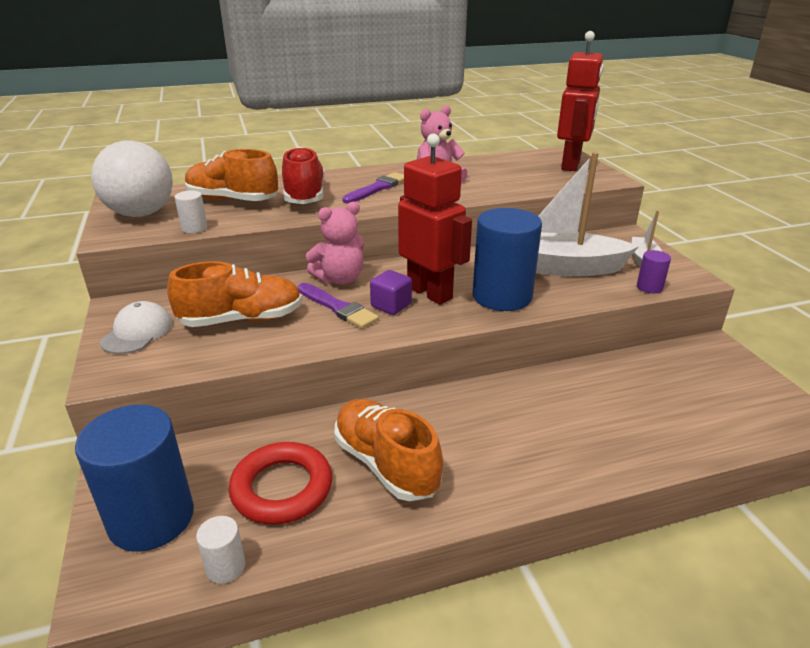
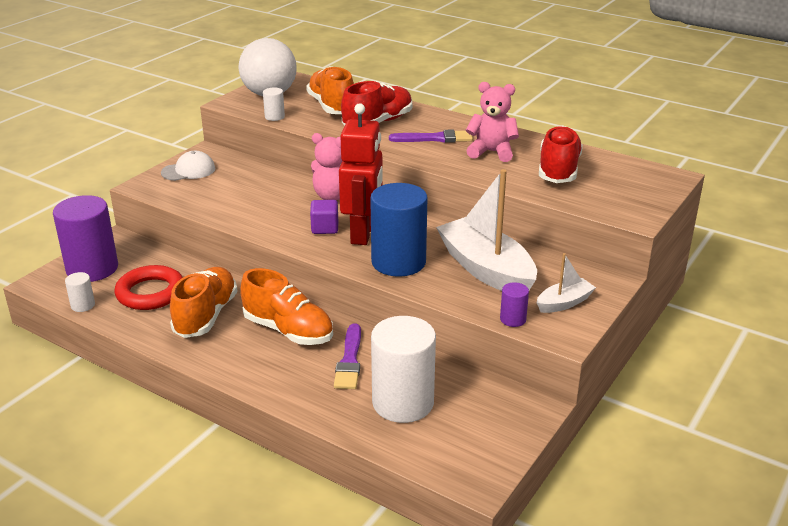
camera: 50 degrees right, 0 degrees up
(151, 518) = (92, 268): blue cylinder -> purple cylinder
(242, 320) = (240, 191): orange shoe -> orange shoe (288, 330)
(338, 308) = (296, 212): purple brush -> purple brush (349, 360)
(504, 173) = (558, 170): none -> red shoe
(571, 165) = (640, 190): red robot -> none
(663, 405) = (403, 402): none -> white cylinder

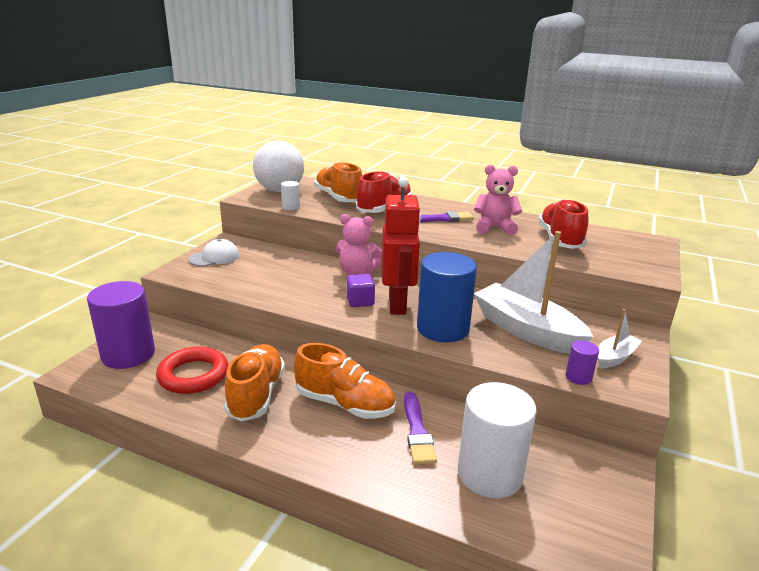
camera: 10 degrees left, 5 degrees down
(83, 305) = (123, 393): white cylinder -> none

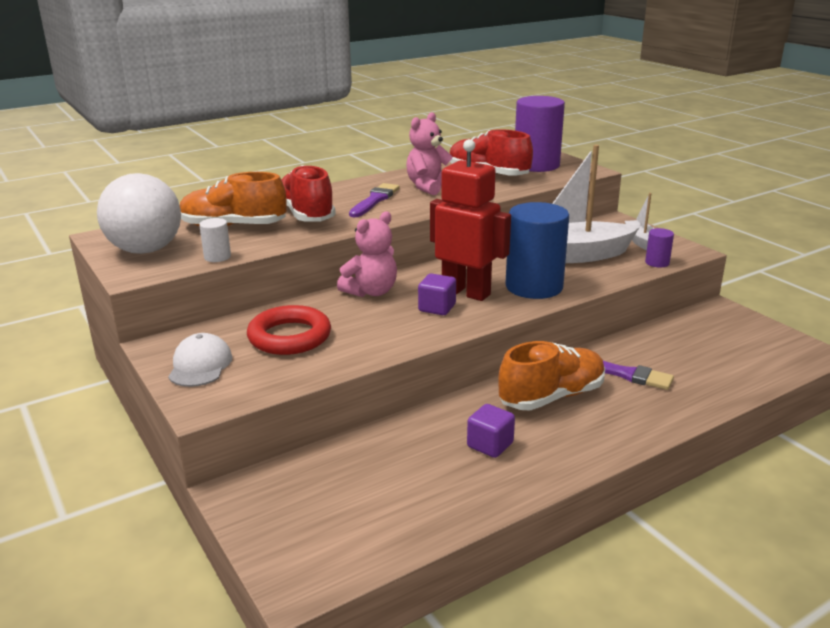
camera: 55 degrees left, 0 degrees up
(128, 354) = (300, 525): purple cylinder -> purple cylinder (536, 165)
(193, 375) = (407, 480): red ring -> red ring (289, 337)
(256, 395) = (490, 445): orange shoe -> purple cube
(490, 474) = (699, 361): white cylinder -> none

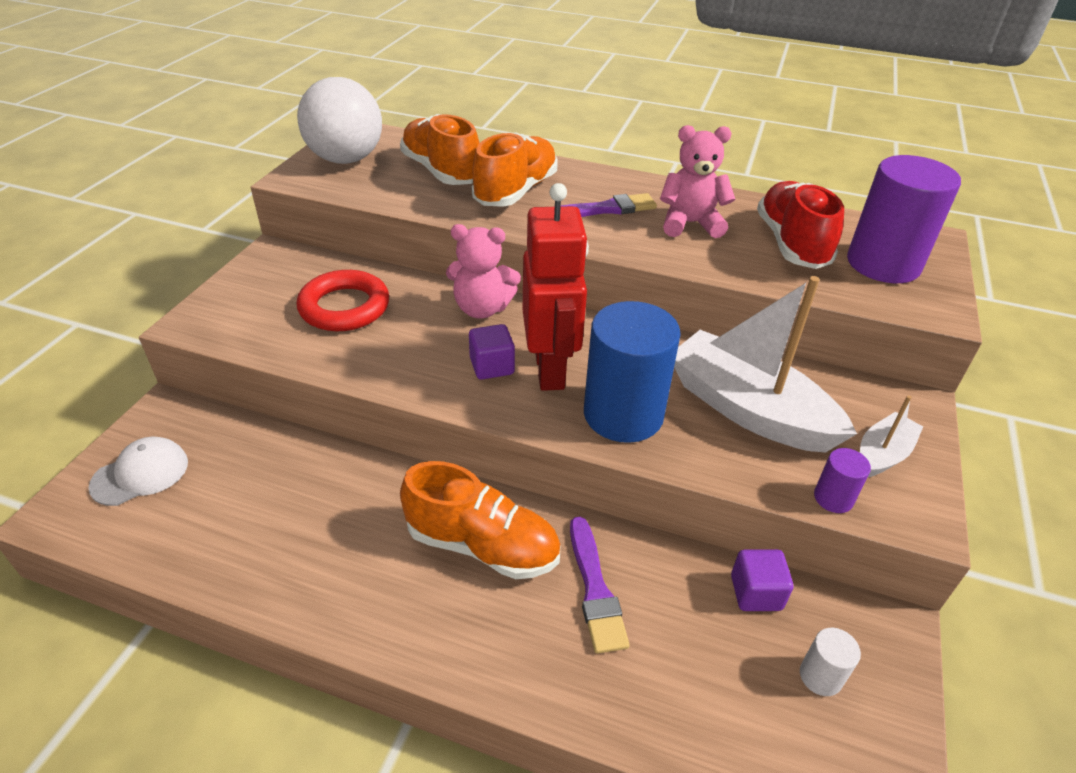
camera: 50 degrees right, 15 degrees up
(200, 365) = (255, 288): white cap -> white cap (140, 474)
(217, 257) = (367, 195): white cylinder -> white cylinder (820, 676)
(306, 215) = (516, 191): red shoe -> orange shoe
(490, 445) = (346, 538): purple cube -> purple cube (756, 593)

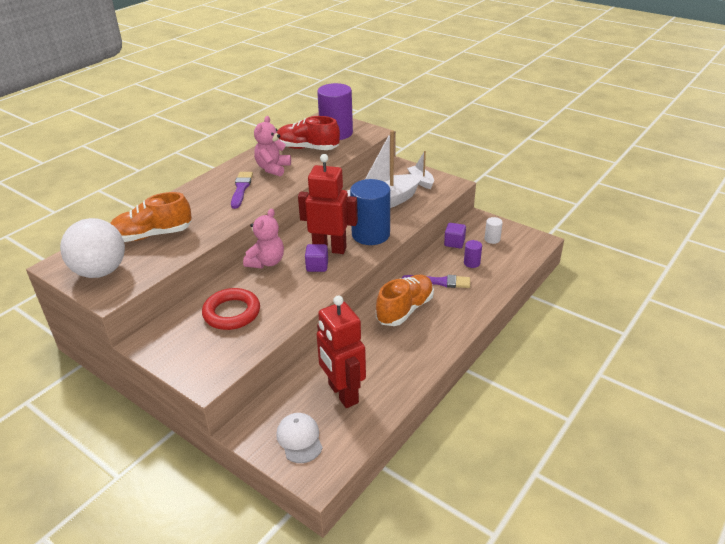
camera: 70 degrees left, 5 degrees down
(240, 502) = (342, 393): none -> red robot
(516, 191) = (199, 212): orange shoe -> none
(833, 498) = (437, 198): purple cylinder -> purple cylinder (471, 263)

